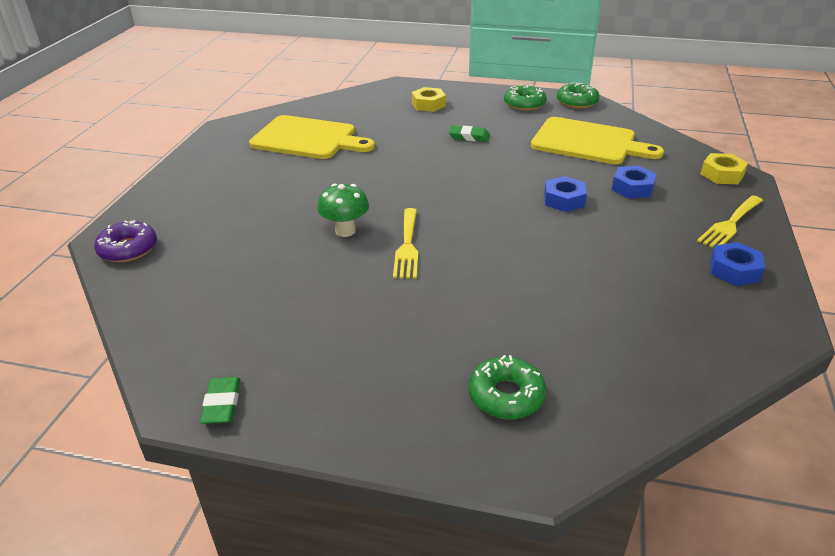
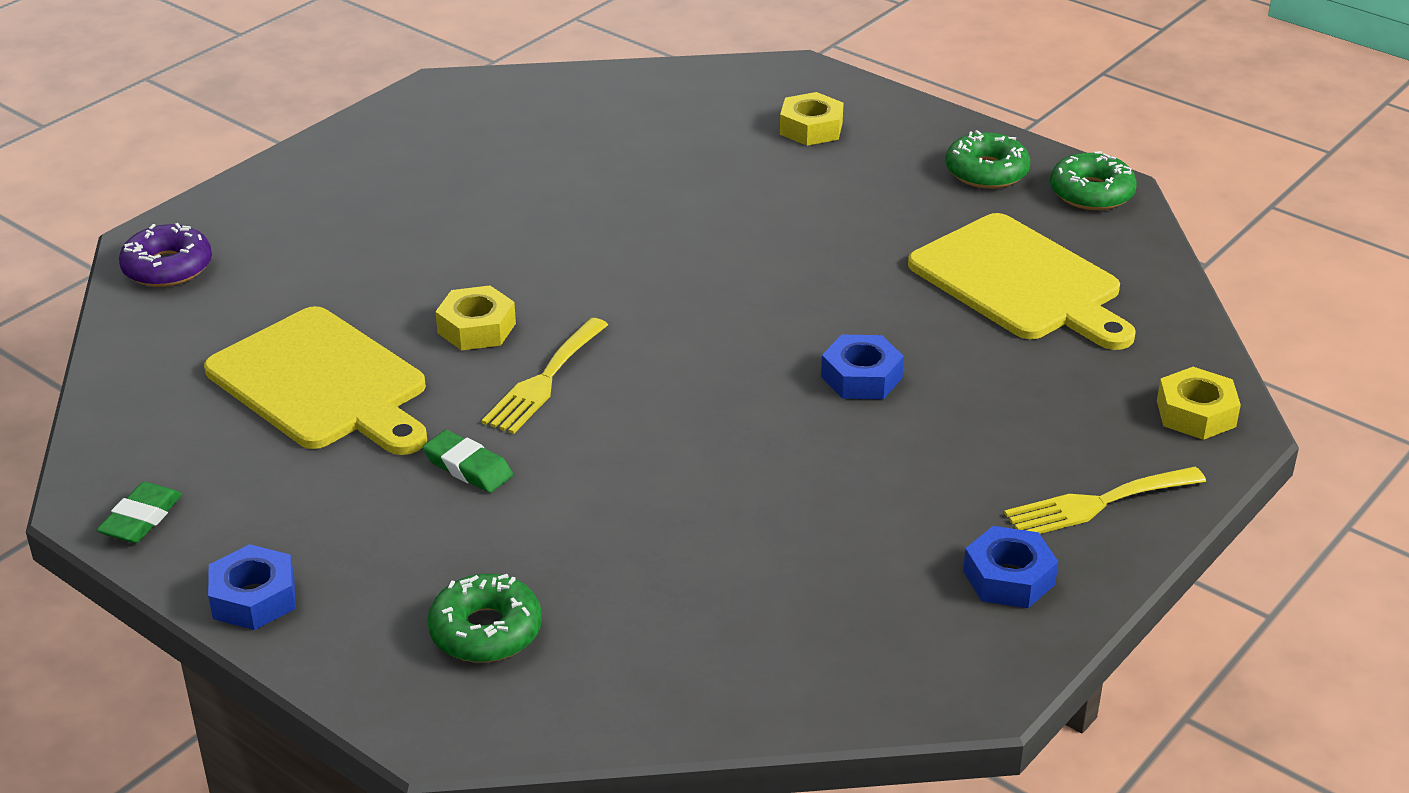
camera: 25 degrees right, 0 degrees up
(308, 139) = (552, 146): yellow cutting board -> yellow cutting board (322, 383)
(345, 231) = (476, 328): green mushroom -> yellow nut
(469, 137) = (820, 214): green eraser -> green eraser (468, 467)
(632, 188) = (1002, 391): blue nut -> blue nut (254, 598)

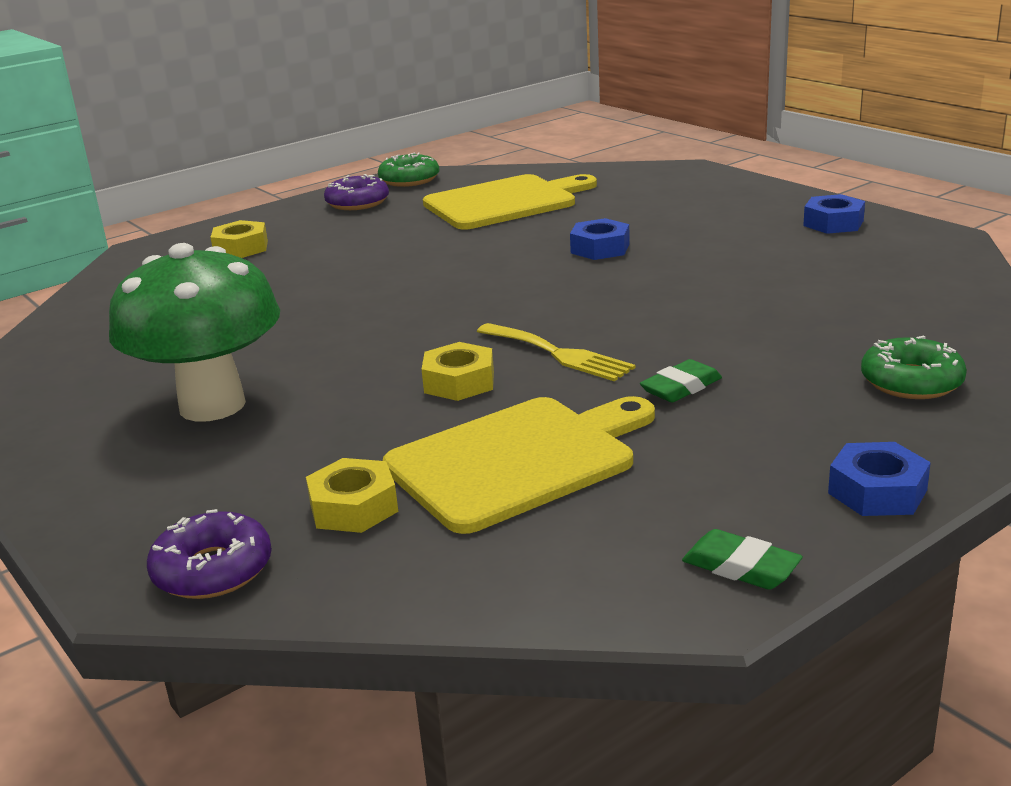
camera: 75 degrees left, 10 degrees down
(427, 204) = (212, 405): none -> green mushroom
(986, 172) = (357, 203): green donut -> purple donut
(1097, 504) = (758, 199): yellow fork -> none
(1196, 413) = (671, 174): yellow nut -> yellow nut (353, 507)

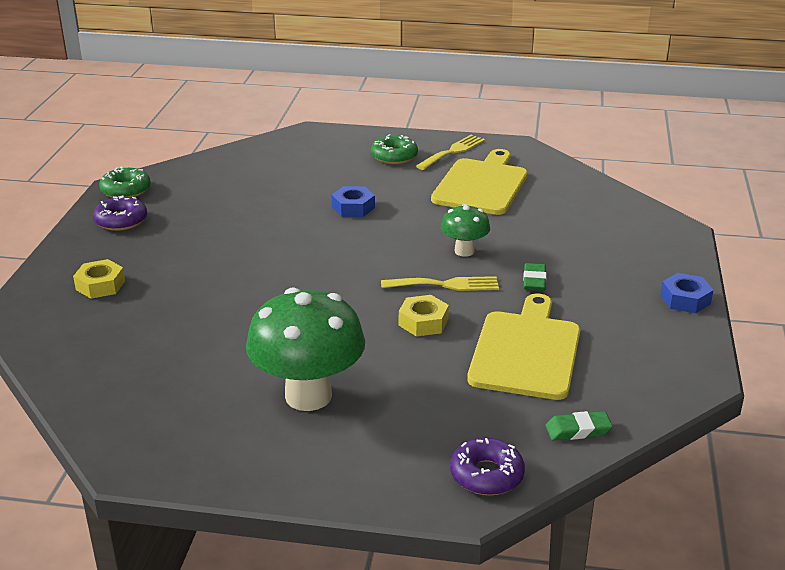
camera: 45 degrees left, 5 degrees up
(353, 507) = (494, 411): yellow nut -> none
(505, 202) = (232, 190): yellow cutting board -> yellow cutting board (481, 185)
(649, 327) = (464, 251): none -> green mushroom
(741, 567) = (689, 357): green eraser -> green eraser (578, 430)
(833, 223) = (452, 151): blue nut -> yellow fork
(911, 382) = (622, 238): green donut -> green donut (394, 156)

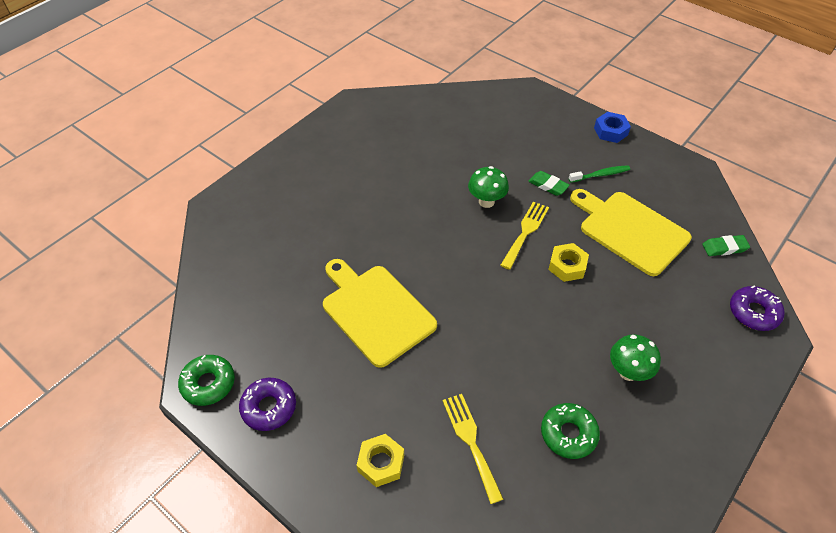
camera: 60 degrees left, 20 degrees up
(308, 396) = (628, 372): green mushroom -> green mushroom, size x0.52
(353, 207) = (374, 234): blue nut -> none
(394, 156) = (310, 174): green donut -> green donut (568, 434)
(452, 151) = (332, 139): yellow fork -> yellow fork (471, 441)
(481, 185) = (398, 148): yellow cutting board -> yellow cutting board (375, 311)
(578, 430) = (724, 248): green eraser -> green eraser turned 60 degrees clockwise
(596, 310) = (600, 175): none -> green toothbrush

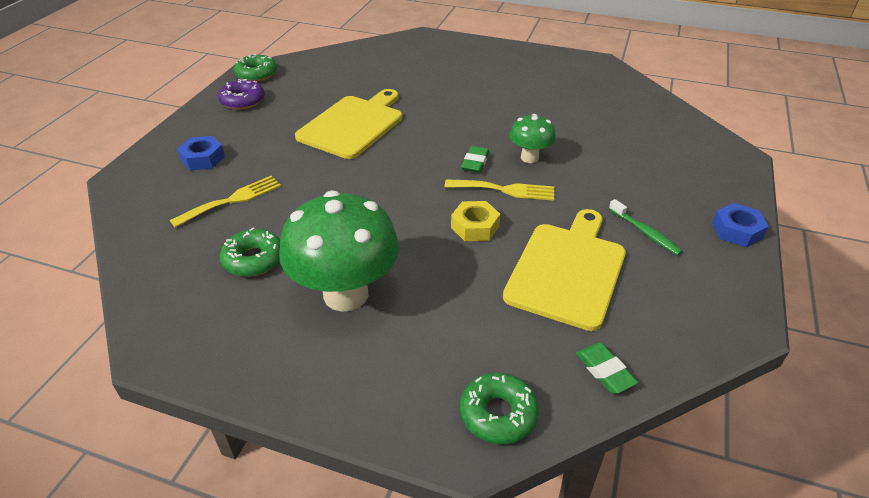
camera: 70 degrees right, 10 degrees down
(381, 463) = (203, 158): yellow nut -> blue nut
(548, 185) = (589, 194): green eraser -> green eraser (475, 162)
(628, 372) = (346, 294): green mushroom -> green mushroom, size x1.92
(753, 312) = (498, 414): purple donut -> green donut

